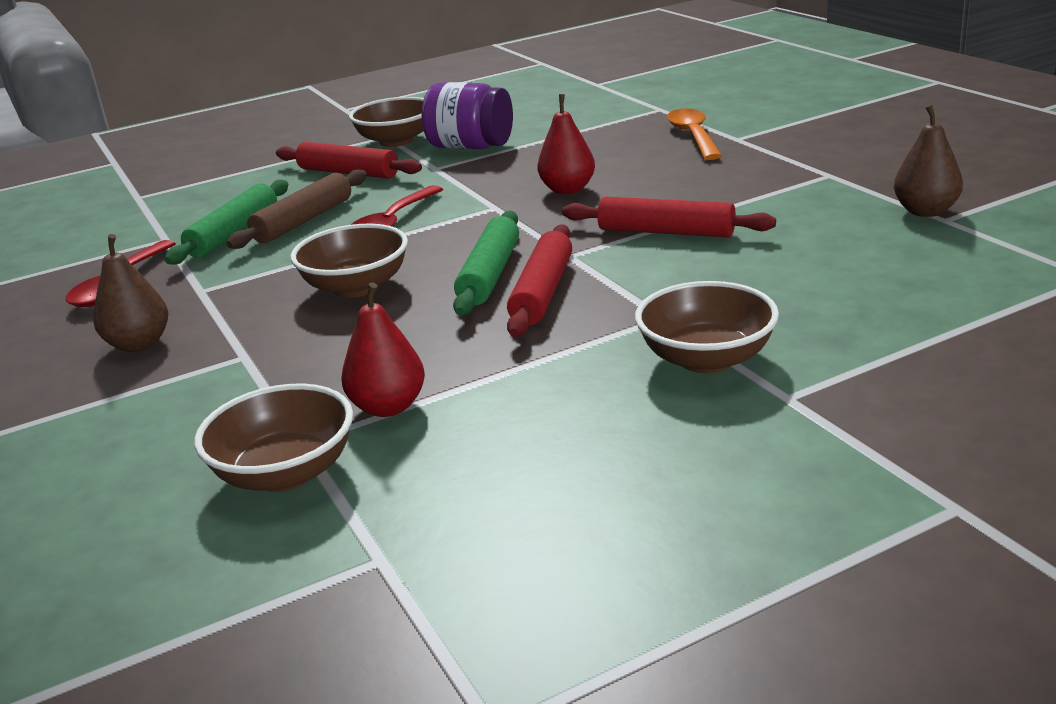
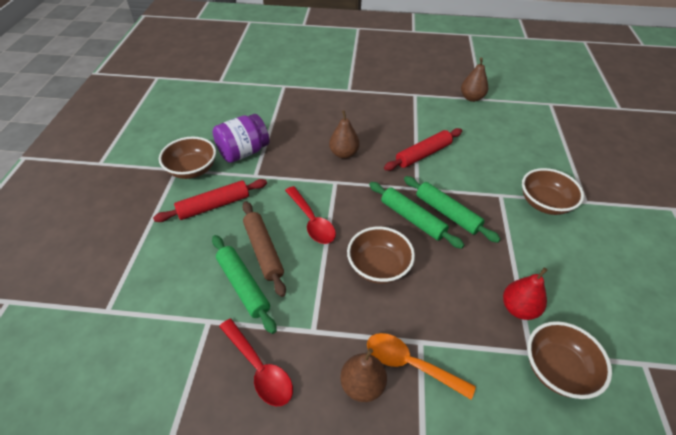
camera: 60 degrees left, 20 degrees up
(542, 292) = (447, 213): red rolling pin -> green rolling pin
(568, 190) = (344, 154): red pear -> brown pear
(693, 136) = (330, 96): orange spoon -> orange spoon (410, 364)

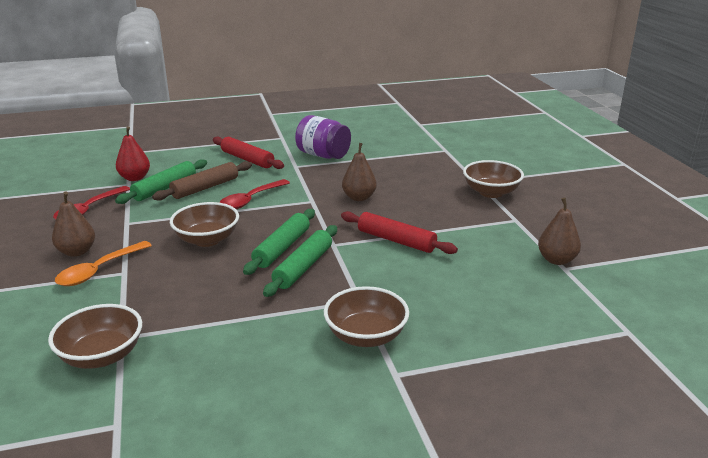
camera: 70 degrees right, 20 degrees down
(192, 169) = (285, 142): brown bowl -> brown bowl (491, 192)
(410, 364) = (99, 270): orange spoon -> orange spoon turned 150 degrees counterclockwise
(518, 308) = (177, 325): red pear -> red pear (135, 178)

